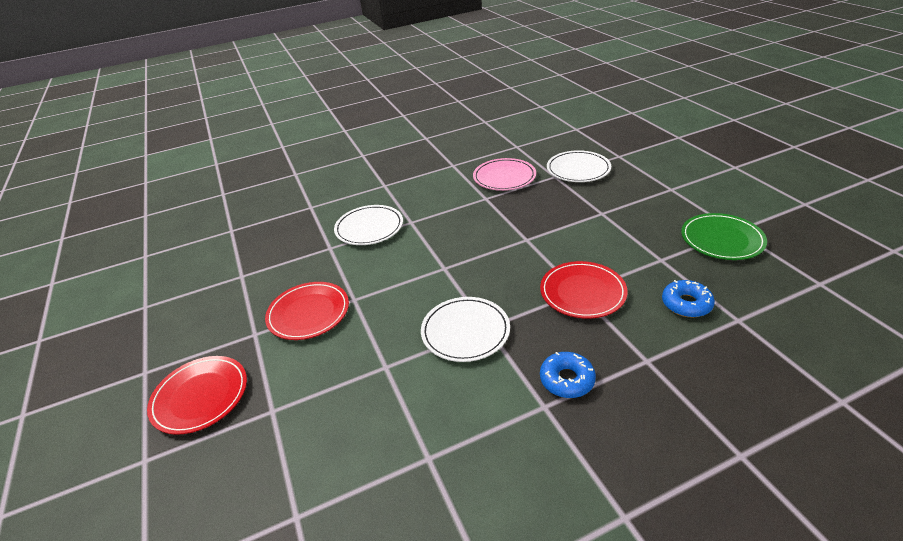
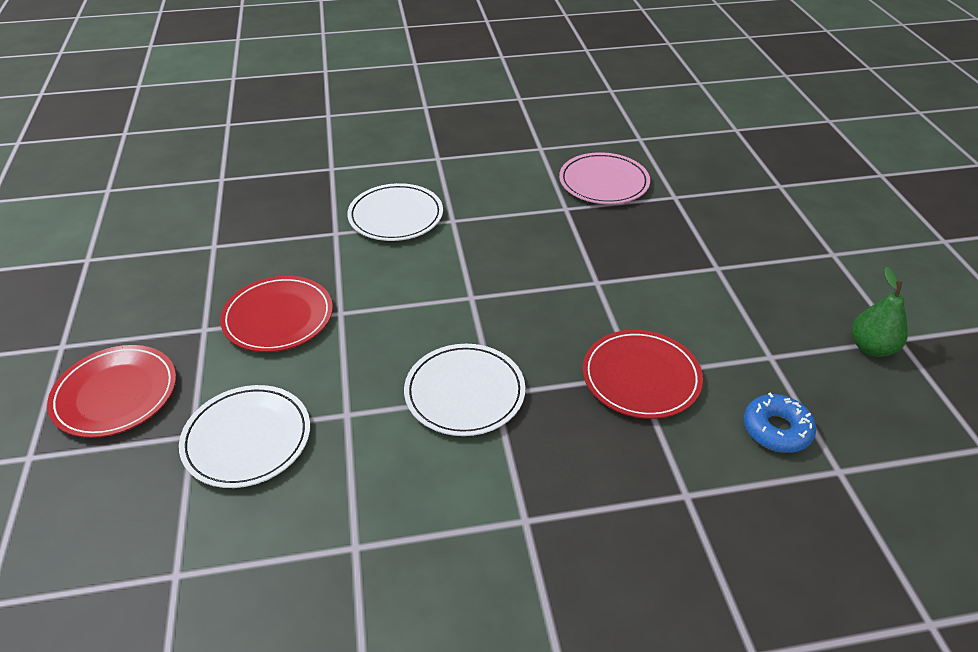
camera: 10 degrees right, 5 degrees up
(567, 380) = (569, 493): blue donut -> none
(578, 169) = (712, 193): white plate -> white plate (247, 439)
(722, 239) = (871, 348): green plate -> green pear

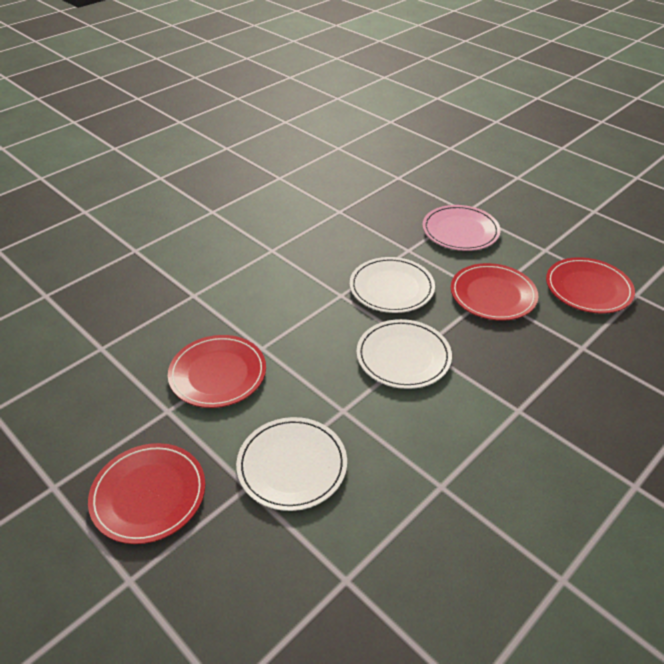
camera: 35 degrees left, 0 degrees up
(396, 216) = (226, 264): white plate -> white plate (391, 288)
(603, 182) = (345, 185): pink plate -> pink plate (460, 231)
(776, 430) = (588, 288): blue donut -> red plate
(871, 348) = (586, 222): green pear -> none

